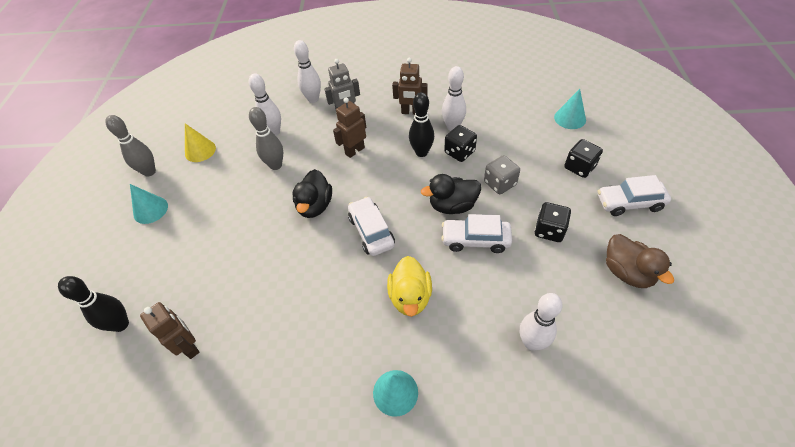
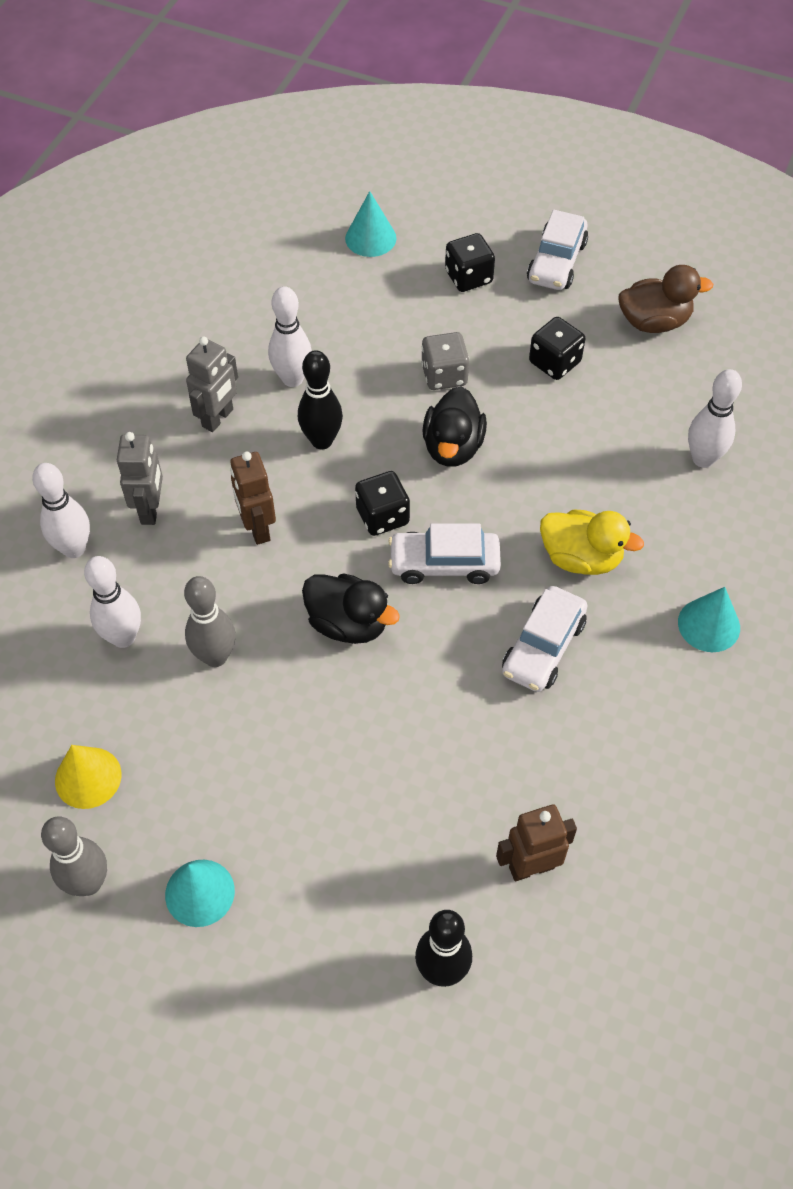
camera: 70 degrees left, 5 degrees up
(411, 112) = (218, 418): brown robot -> grey robot
(459, 152) = (353, 394): black dice -> black dice (382, 516)
(475, 240) = (527, 447): white car -> white car (543, 647)

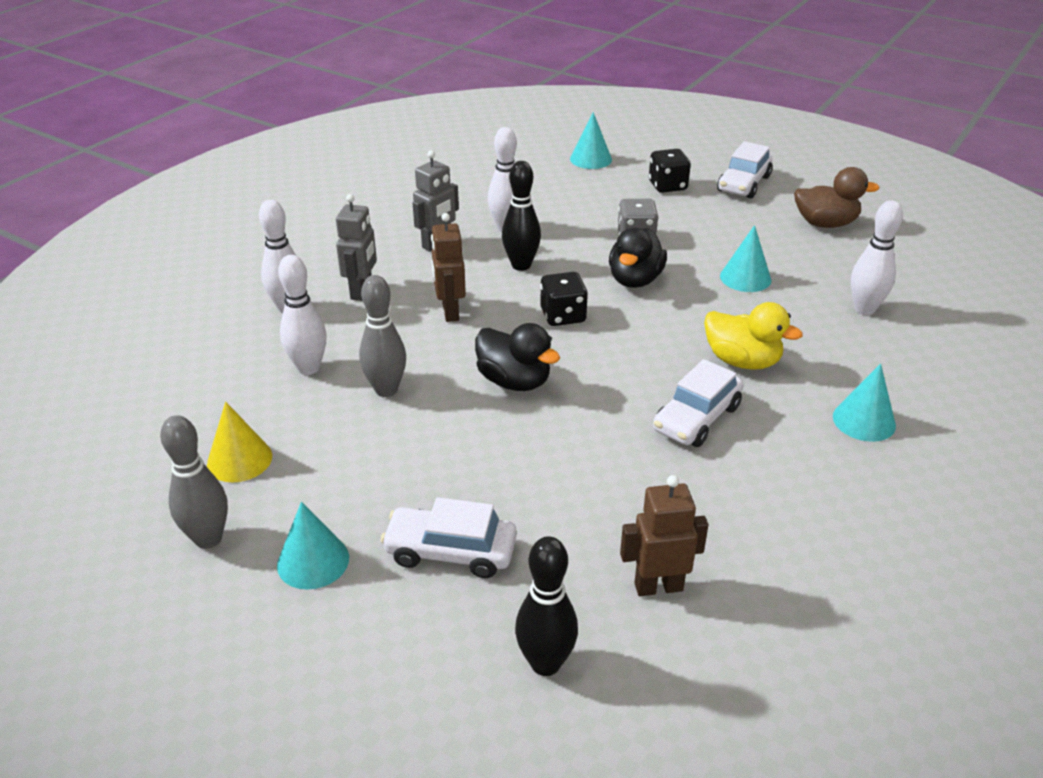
camera: 10 degrees right, 20 degrees down
(444, 564) = (612, 351): white car -> white car (450, 552)
(554, 362) = (734, 239): black dice -> none
(573, 426) = (745, 278): none -> turquoise cone

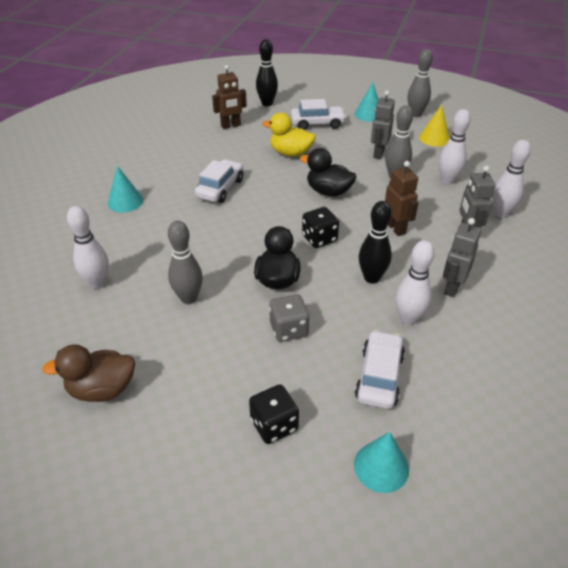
camera: 165 degrees right, 5 degrees up
(377, 443) = (378, 153): none -> grey robot
(742, 361) = (194, 226): yellow duck -> yellow duck (290, 153)
(743, 184) = (184, 450): white car -> white car (379, 376)
(745, 278) = (189, 298): turquoise cone -> grey bowling pin

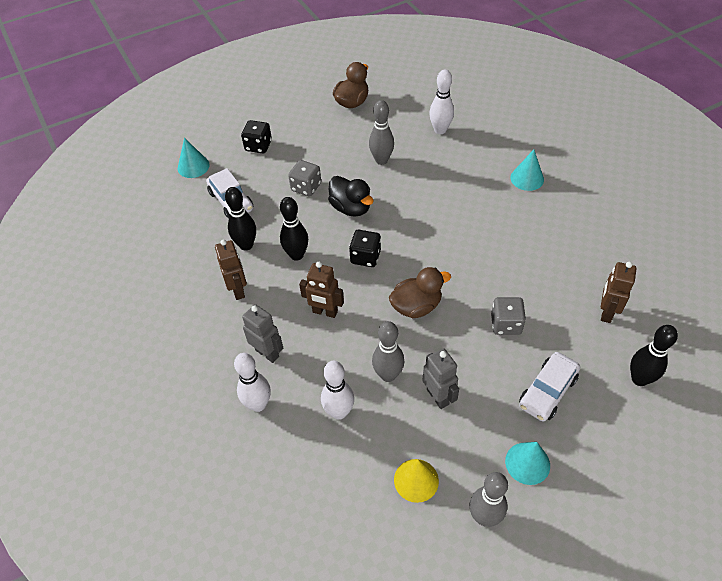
camera: 135 degrees right, 10 degrees up
(220, 188) = (492, 240): white car -> none
(290, 153) = (506, 324): yellow duck -> grey dice
(328, 191) = (416, 306): black duck -> brown duck
(408, 319) = (246, 245): white bowling pin -> black bowling pin
(452, 287) = (238, 290): grey robot -> brown robot

